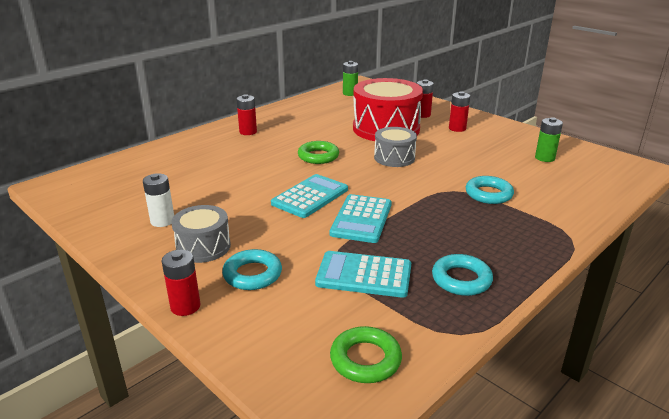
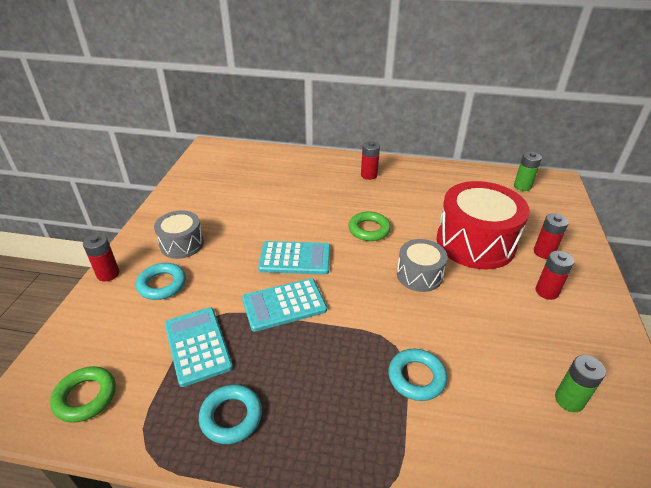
camera: 55 degrees right, 10 degrees up
(162, 221) = (201, 210): white battery -> none

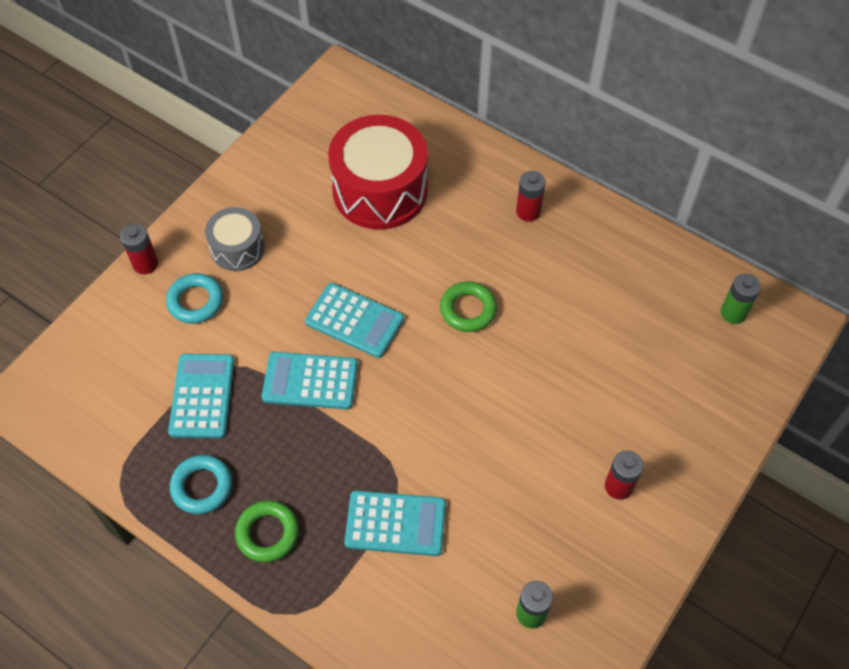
camera: 25 degrees right, 20 degrees up
(85, 397) = (84, 411): green ring -> green ring (267, 533)
(416, 377) = (395, 523): turquoise ring -> turquoise calculator
(419, 275) = (484, 402): grey drum -> none
(475, 242) = (588, 382): red drum -> red drum (380, 190)
(544, 252) = (665, 432): red battery -> none

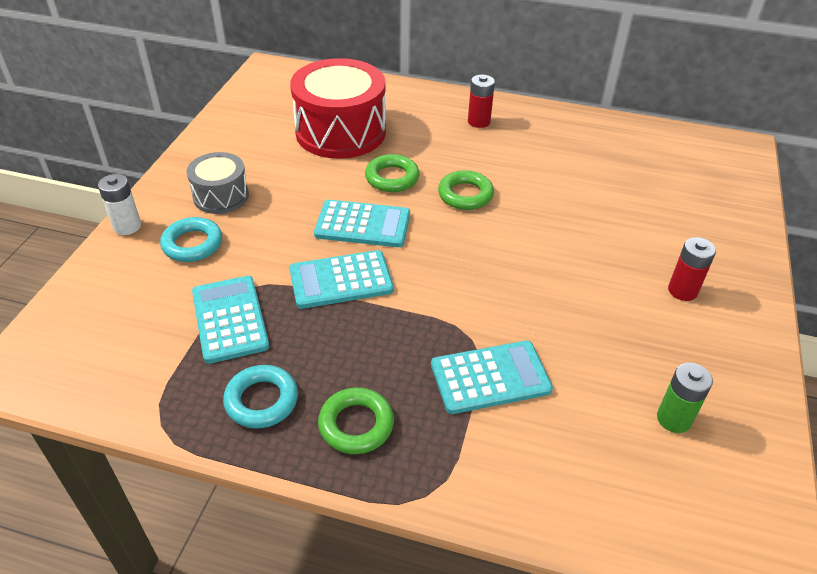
camera: 20 degrees left, 15 degrees down
(145, 264) = (127, 226): red battery -> white battery
(406, 268) = (392, 178): none -> green ring
(733, 313) = (688, 151): green battery -> none

